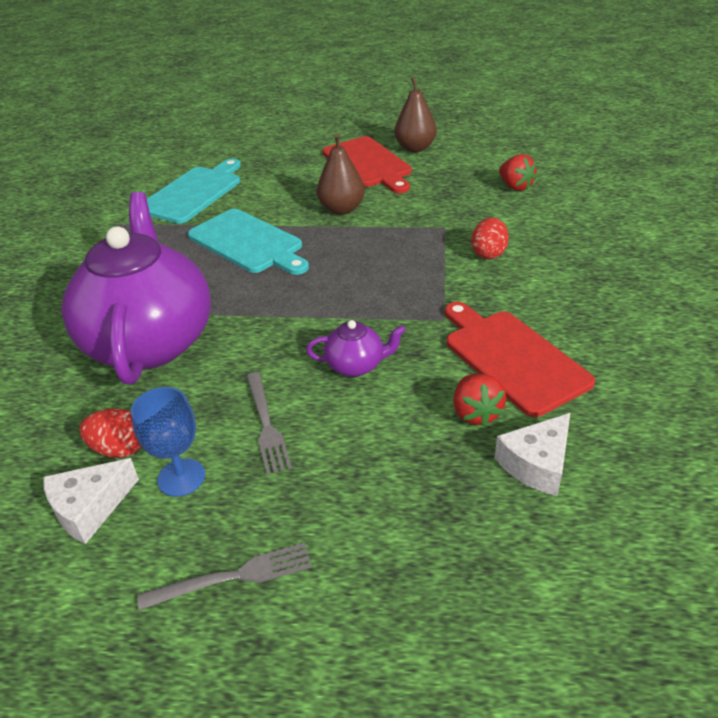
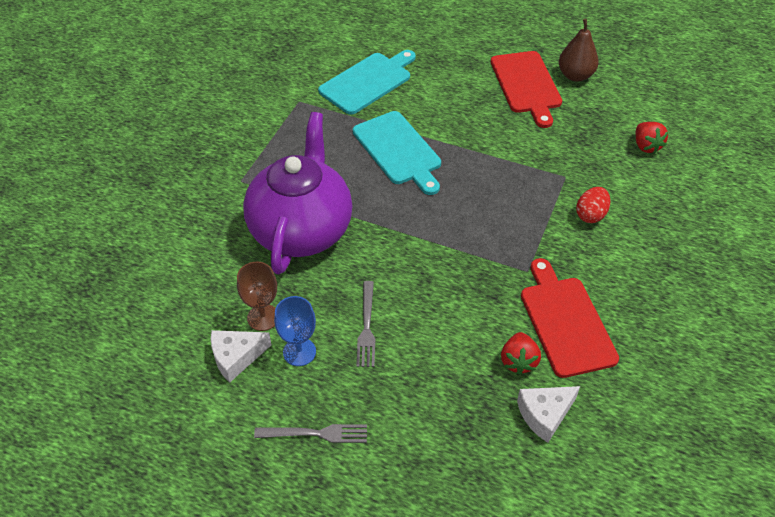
camera: 15 degrees right, 10 degrees up
(119, 449) = (263, 317): red egg -> brown goblet
(341, 209) = (486, 133): brown pear -> none
(356, 365) = (446, 295): purple teapot -> none

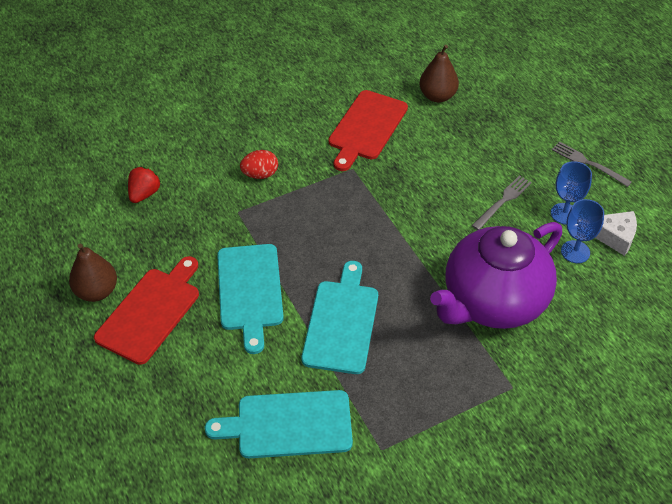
camera: 140 degrees left, 0 degrees up
(263, 317) = (575, 252): brown goblet -> blue goblet
(483, 132) = (250, 291): none -> turquoise cutting board
(518, 361) = (422, 126): red strawberry -> none
(544, 415) = (437, 96): white cheese -> brown pear

